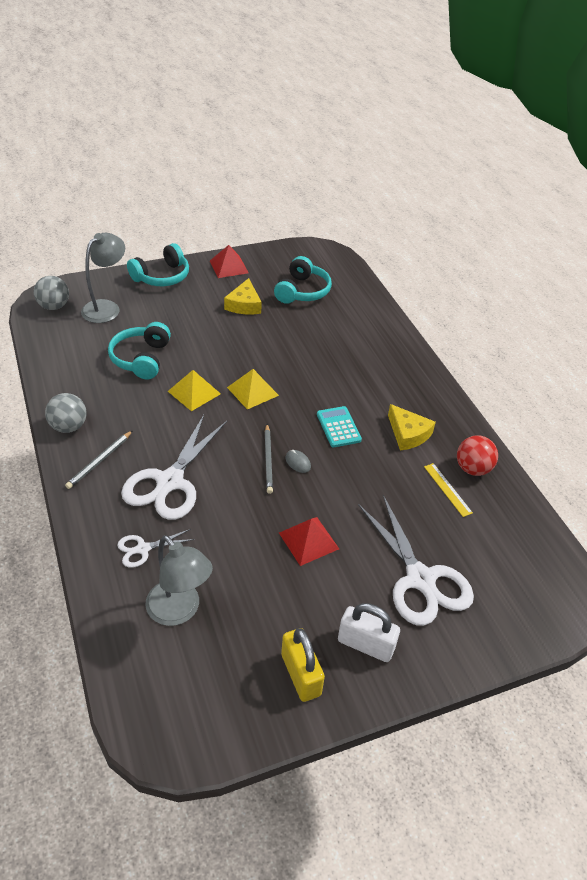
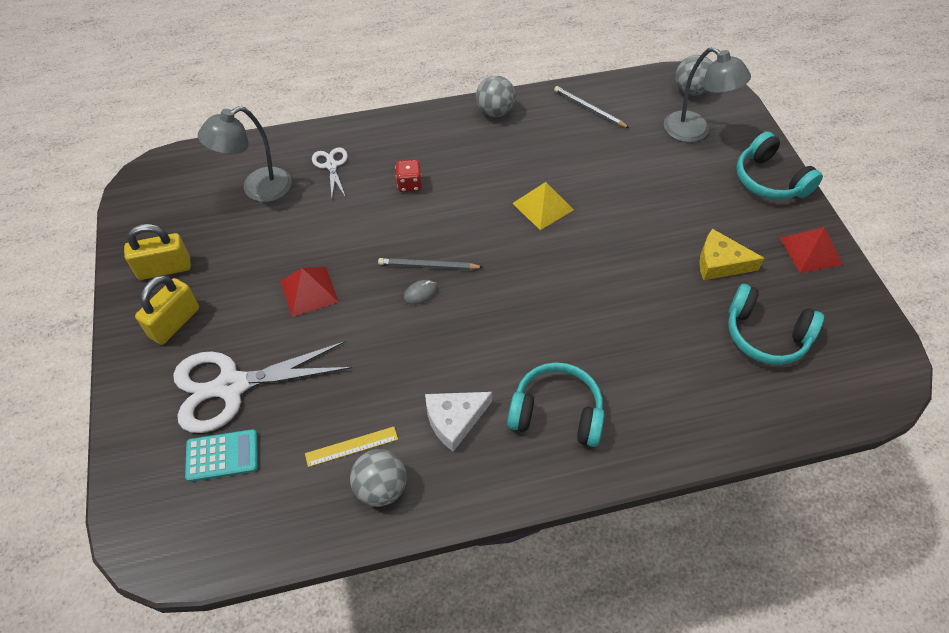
camera: 100 degrees right, 10 degrees up
(100, 461) = (445, 134): grey pencil -> grey pencil (589, 109)
(141, 358) = (601, 162): turquoise headphones -> turquoise headphones (556, 412)
(170, 482) = (409, 184): white scissors -> red dice
(252, 391) = (543, 260): yellow pyramid -> none
(338, 427) = (474, 341): turquoise calculator -> turquoise calculator (222, 456)
(365, 644) = (175, 323): white padlock -> yellow padlock
(408, 434) = (454, 420): yellow cheese -> white cheese
(472, 469) = (381, 488): red ball -> grey ball

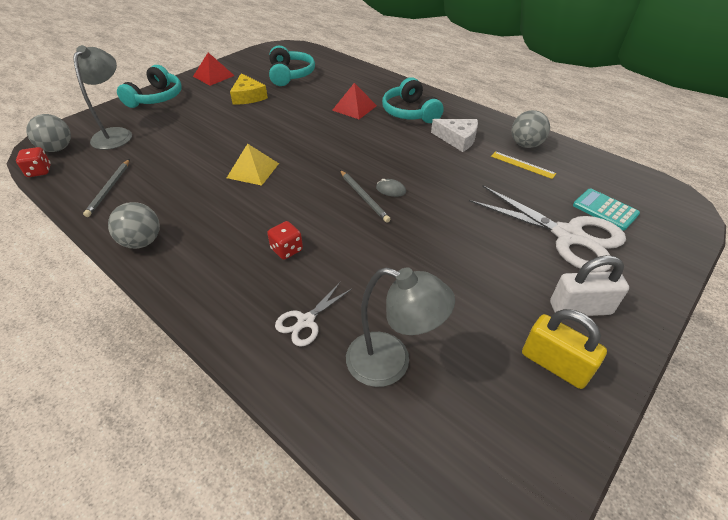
camera: 125 degrees left, 10 degrees down
(175, 323) = (580, 308): yellow padlock -> white padlock
(309, 291) = (454, 245): red pyramid -> red pyramid (354, 108)
(654, 75) = (39, 171): none -> red dice

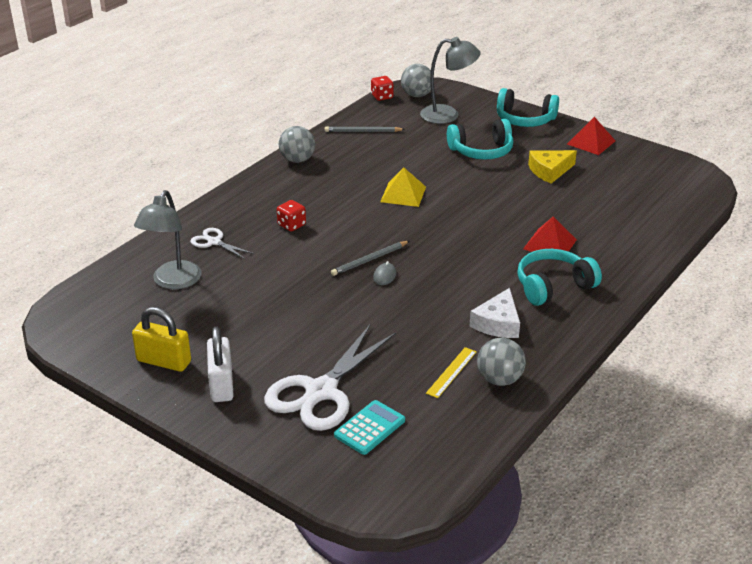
camera: 85 degrees right, 10 degrees down
(290, 75) = (618, 191): turquoise headphones -> turquoise headphones (481, 151)
(554, 364) = (164, 361): yellow padlock -> yellow padlock turned 75 degrees clockwise

